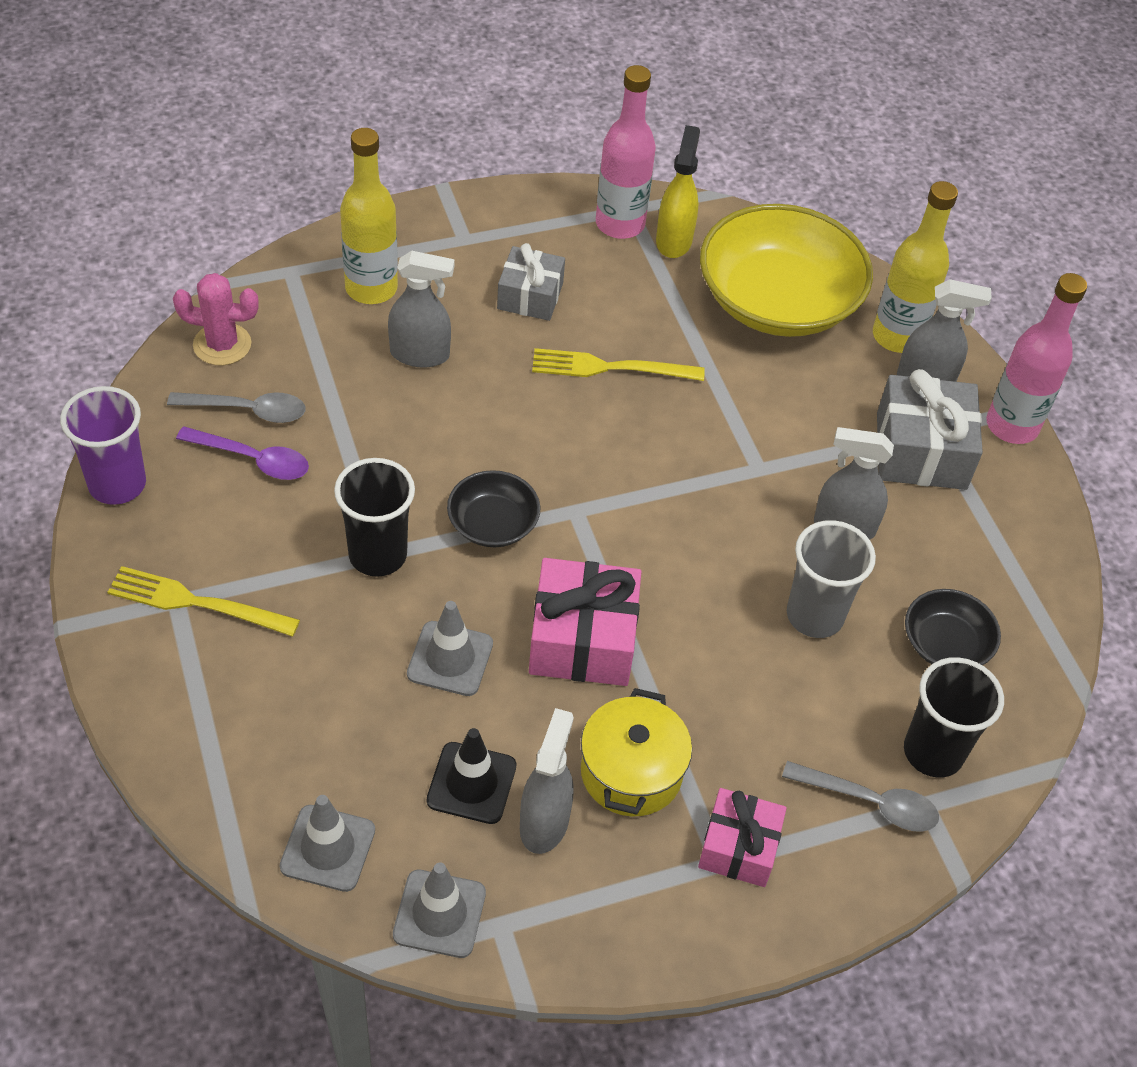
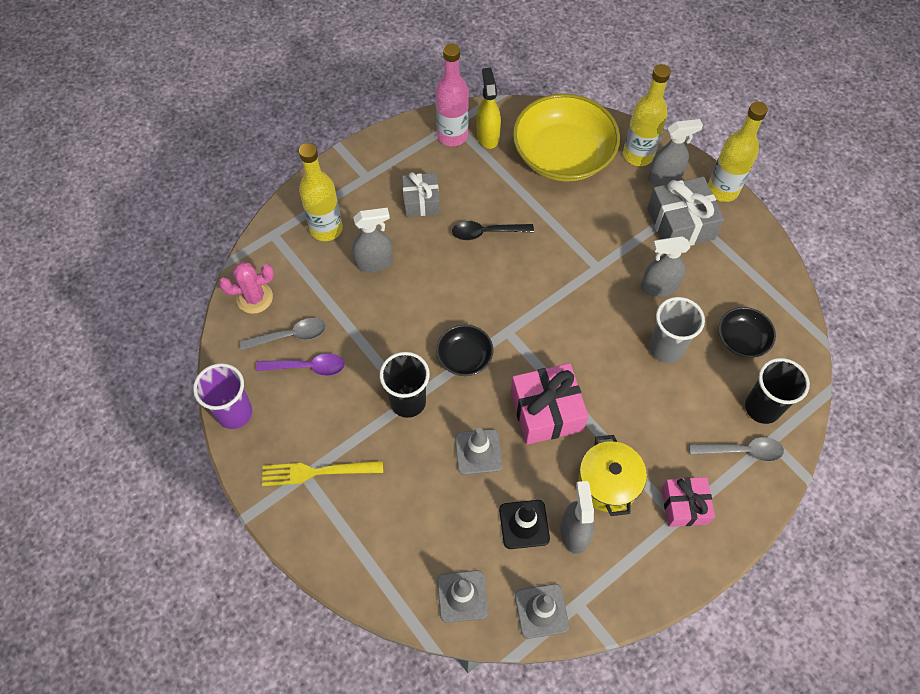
camera: 15 degrees left, 10 degrees up
(608, 368) = (486, 232): yellow fork -> black spoon
(1012, 426) = (722, 190): pink bottle -> yellow bottle

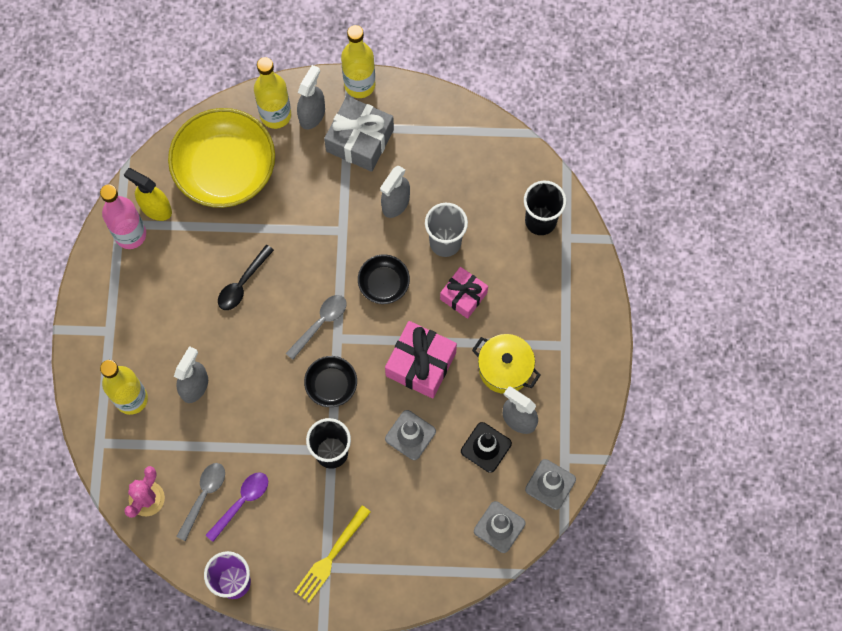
camera: 50 degrees left, 10 degrees up
(421, 201) = (171, 308): grey gift -> none
(684, 505) = (560, 333): pink gift -> pink gift (463, 296)
(741, 451) = (557, 262): grey spoon -> grey spoon (320, 323)
(742, 339) = (483, 186): black bowl -> black bowl (384, 283)

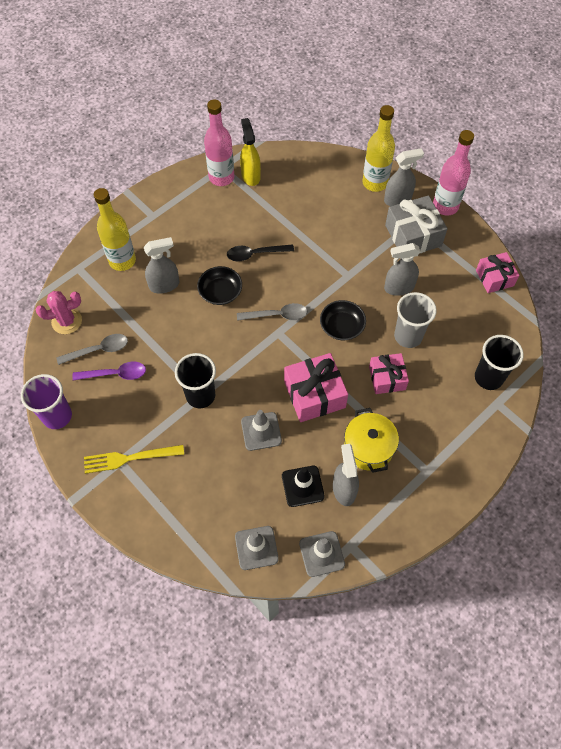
camera: 45 degrees right, 10 degrees down
(225, 169) = (313, 187): yellow bowl -> none
(331, 385) = (244, 356): black bowl -> black bowl (220, 292)
(359, 85) = (445, 206): yellow bottle -> pink bottle
(464, 121) = (494, 278): none -> pink gift

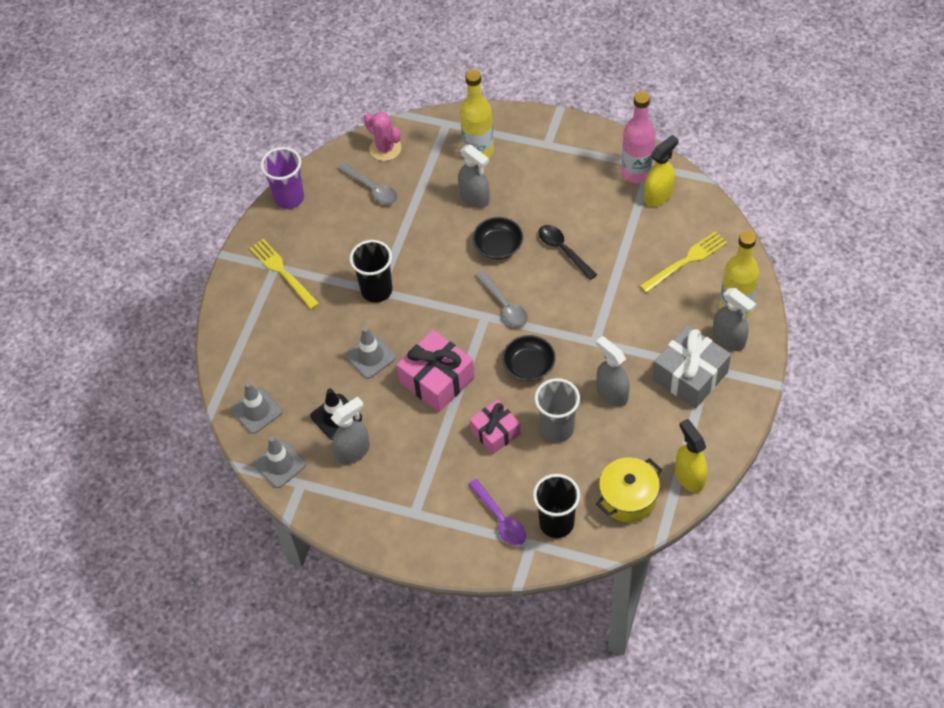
camera: 65 degrees right, 5 degrees down
(115, 374) = (356, 215): purple spoon -> purple spoon (500, 519)
(317, 189) = (686, 260): none -> yellow fork
(368, 447) = (408, 452): yellow pot -> yellow pot (628, 498)
(445, 206) = (754, 388): pink bottle -> none
(494, 278) = (689, 477): pink gift -> yellow spray bottle

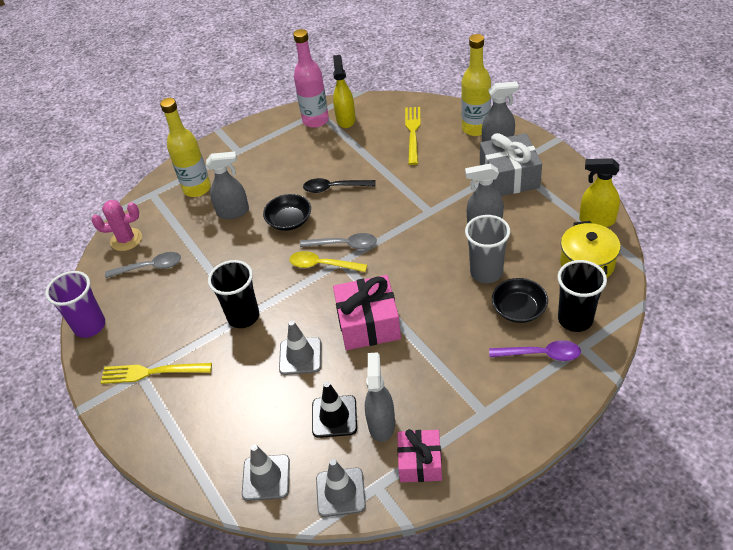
camera: 50 degrees left, 10 degrees down
(470, 305) = (322, 265): none -> yellow spoon
(495, 432) = (454, 312): pink gift -> pink gift (420, 462)
(529, 365) = (413, 259): black bowl -> black bowl (519, 309)

